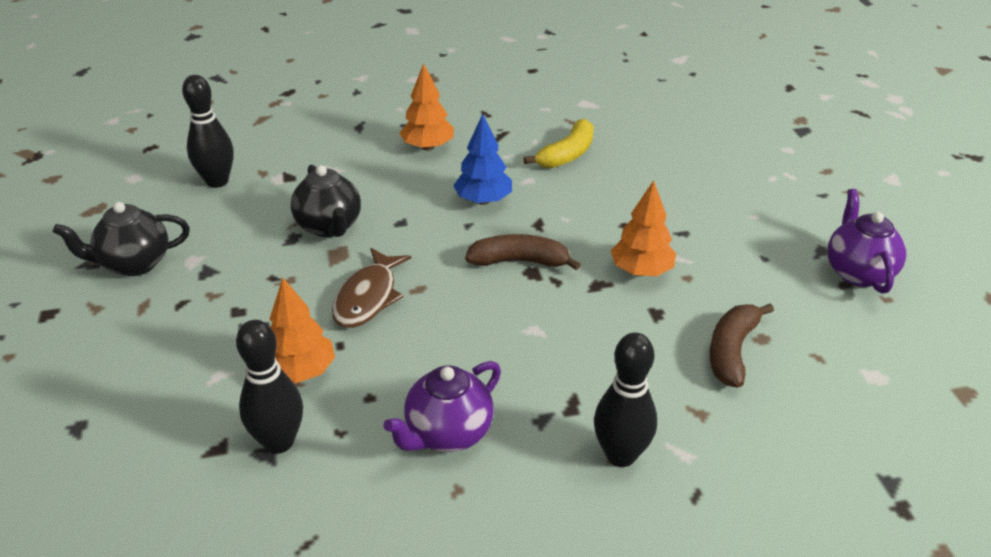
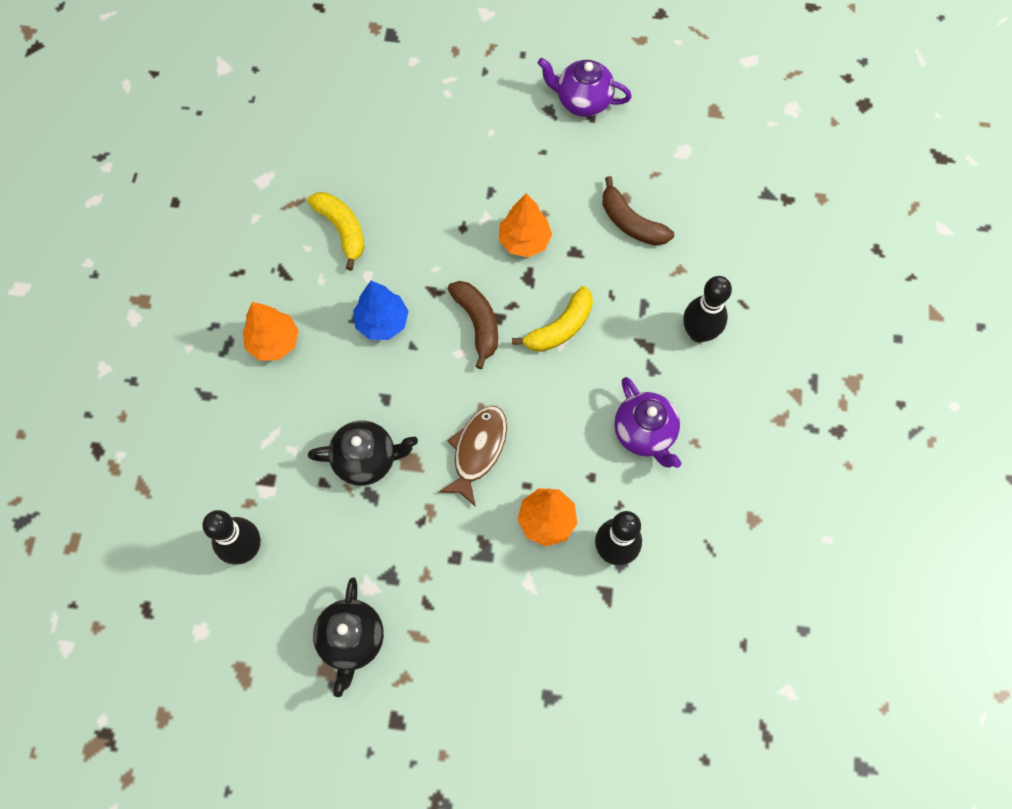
camera: 70 degrees left, 30 degrees up
(368, 297) = (477, 450): brown fish -> brown fish turned 105 degrees counterclockwise
(519, 261) = (477, 323): brown banana -> brown banana turned 135 degrees clockwise
(551, 324) = (560, 328): none -> yellow banana

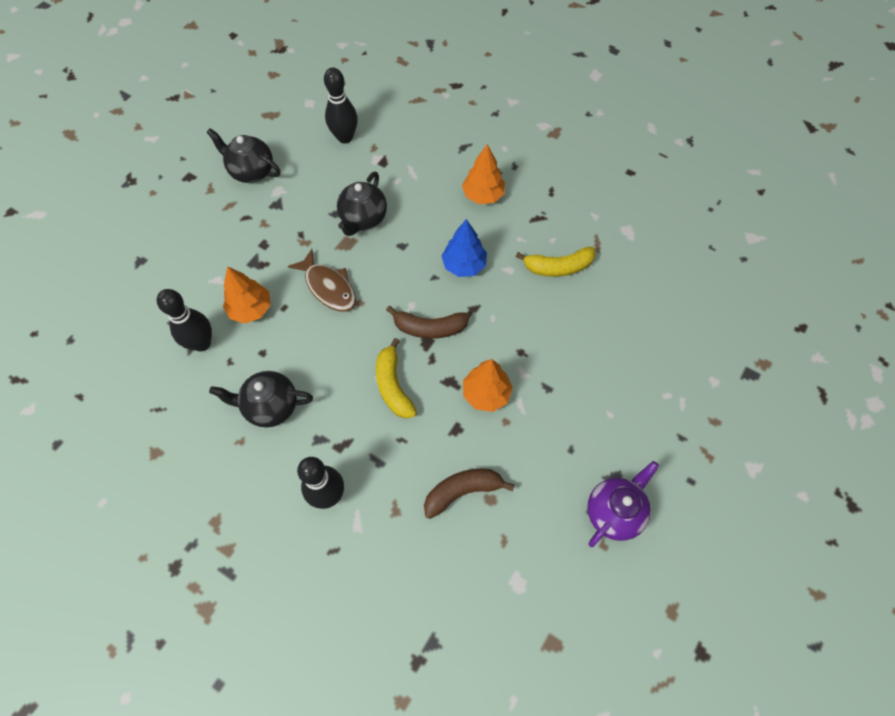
camera: 115 degrees right, 5 degrees down
(644, 433) = (270, 406): purple teapot -> black teapot

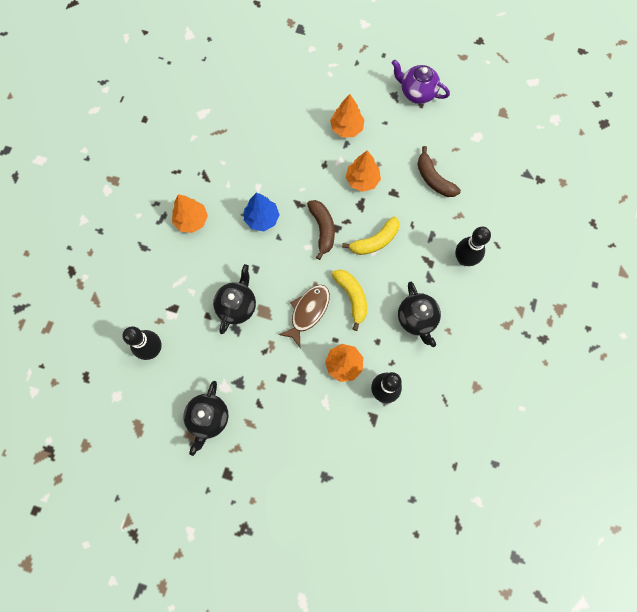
camera: 105 degrees left, 10 degrees up
(363, 219) = (237, 306): black teapot -> black teapot turned 75 degrees counterclockwise
(558, 267) = (247, 154): yellow banana -> yellow banana (352, 297)
(572, 395) = (347, 128): none -> orange tree

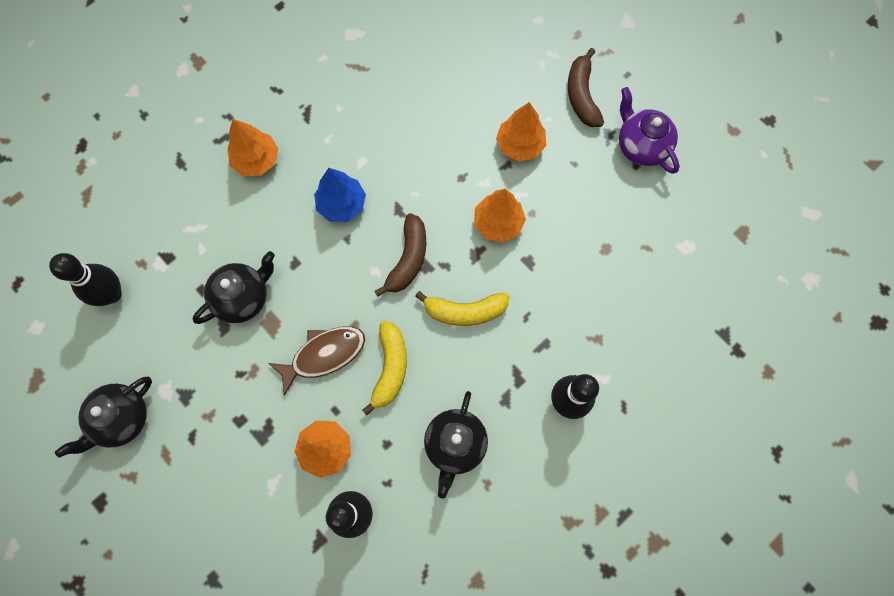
camera: 30 degrees right, 0 degrees up
(434, 179) = (592, 272): brown banana -> brown banana (581, 95)

